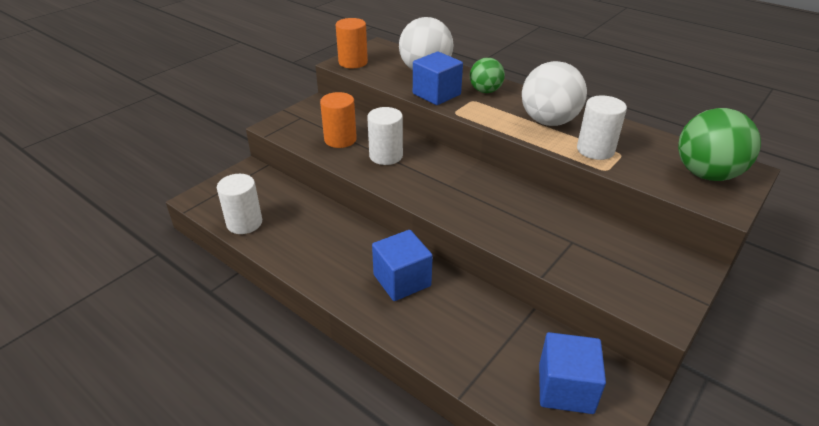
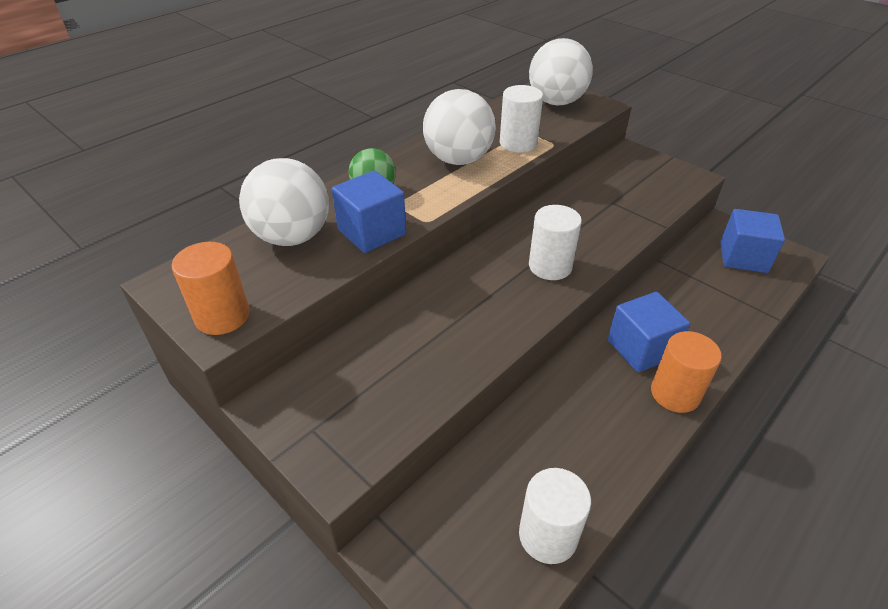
camera: 85 degrees left, 5 degrees up
(340, 139) = (402, 371): orange cylinder -> orange cylinder (675, 393)
(386, 156) = (455, 321): white cylinder -> white cylinder (550, 266)
(706, 174) = (556, 102): green ball -> white ball

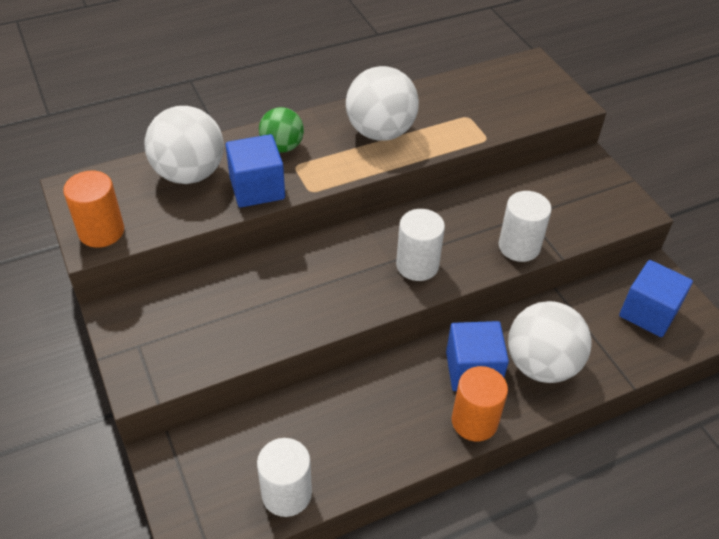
camera: 20 degrees right, 5 degrees up
(518, 143) = (451, 128): white cylinder -> white cylinder (519, 246)
(556, 102) = (526, 87): white ball -> white ball (541, 365)

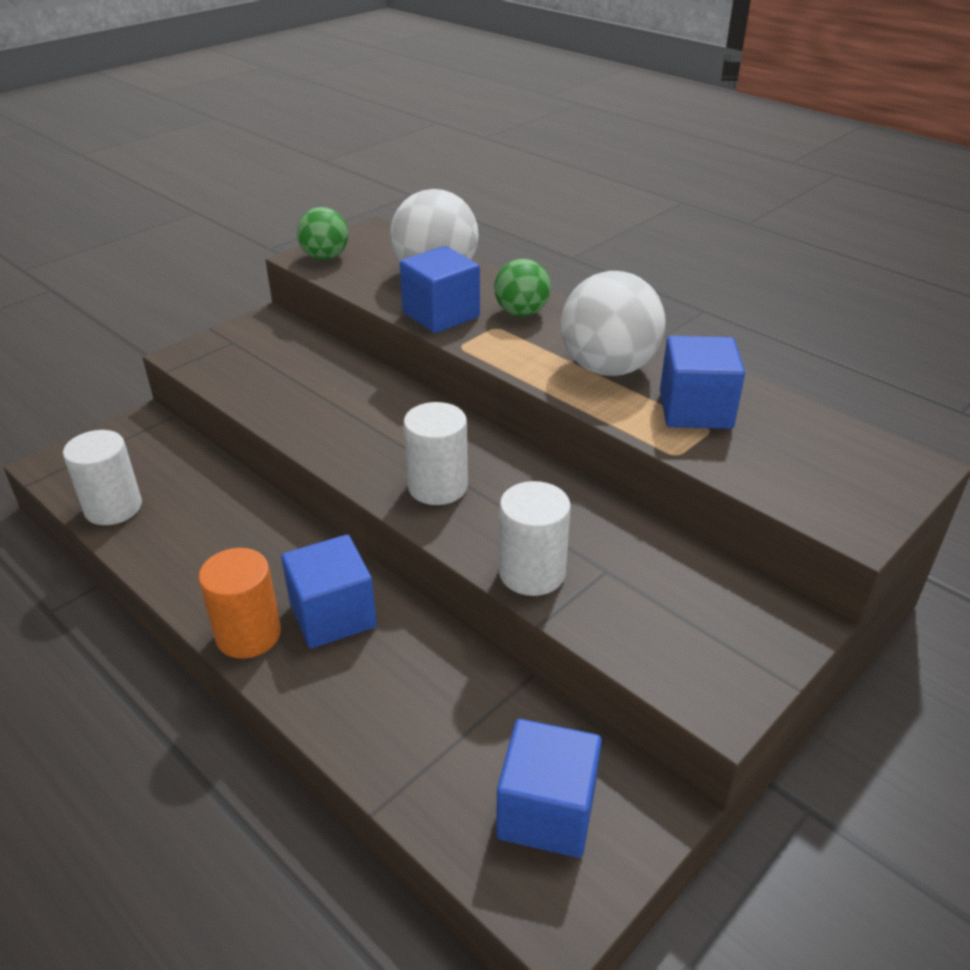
camera: 70 degrees right, 10 degrees down
(101, 231) = (325, 257): orange cylinder -> green ball
(446, 114) = (695, 410): none -> blue cube
(541, 365) = (371, 686): white ball -> none

